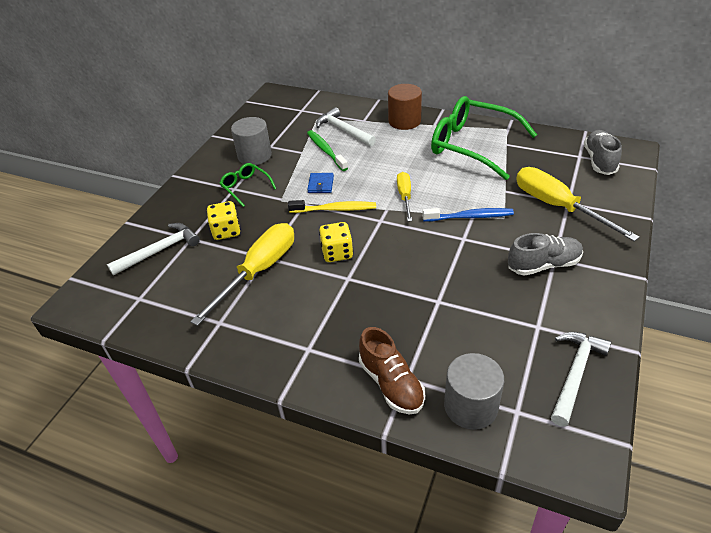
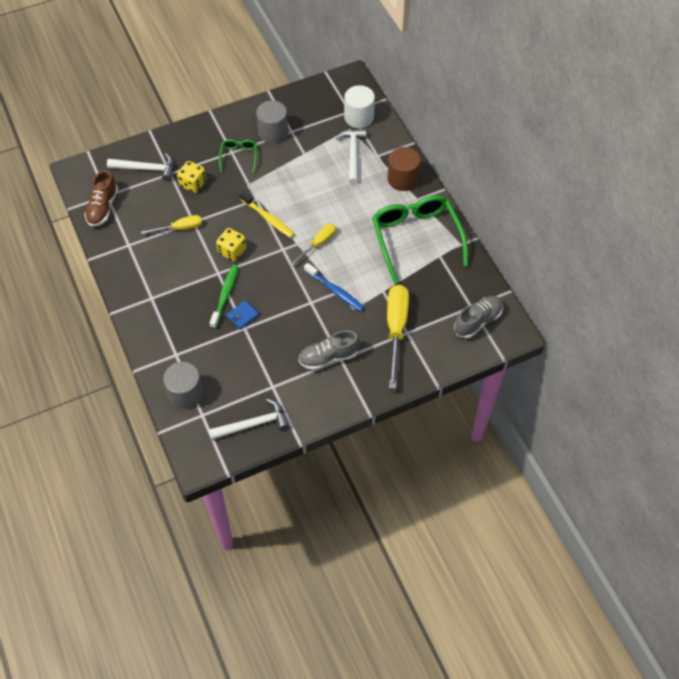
camera: 40 degrees right, 15 degrees up
(259, 271) = (180, 228): yellow screwdriver -> yellow screwdriver, size x0.56
(314, 109) = (359, 117): none -> white cylinder
(321, 184) = (283, 191): blue wallet -> blue wallet (242, 316)
(326, 151) = (320, 164): green toothbrush -> green toothbrush (225, 296)
(391, 384) = (166, 350): brown shoe -> brown shoe (103, 208)
(543, 265) = (328, 357): grey shoe -> grey shoe turned 135 degrees clockwise

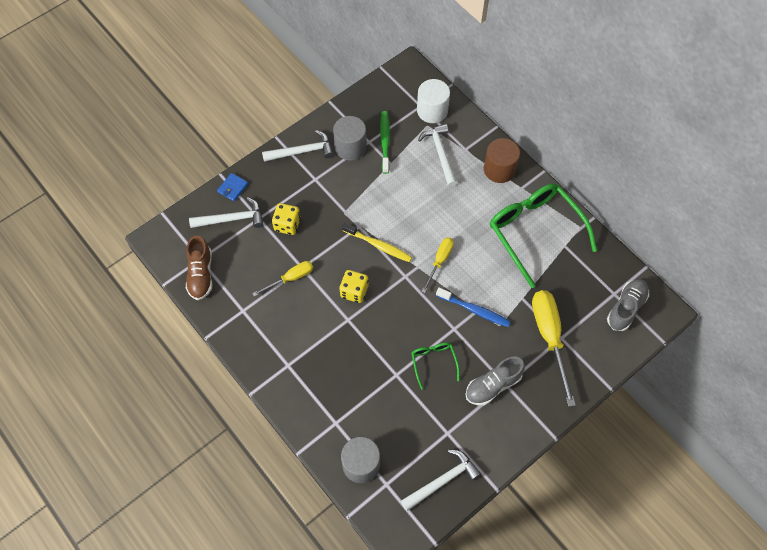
camera: 15 degrees left, 5 degrees up
(225, 296) = (364, 343): green toothbrush -> green toothbrush (385, 141)
(228, 127) = (302, 151): none -> white hammer
(239, 157) = (324, 183): green glasses -> green glasses (434, 363)
(242, 316) = (390, 361): blue wallet -> blue wallet (233, 188)

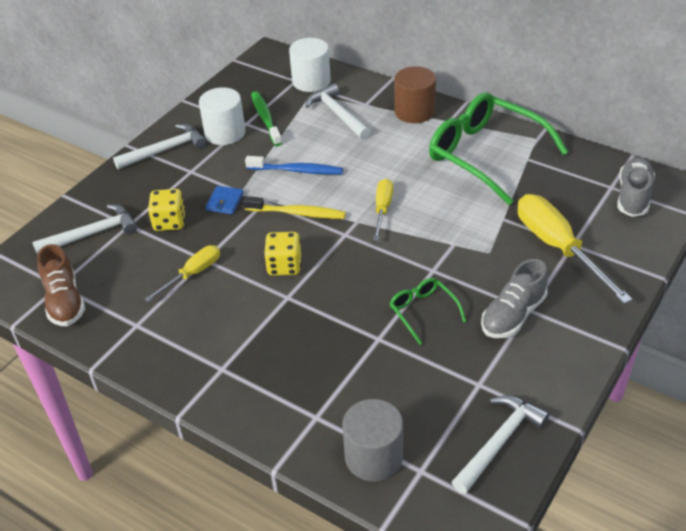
camera: 15 degrees left, 20 degrees down
(233, 188) = (84, 204): blue wallet -> blue wallet (225, 202)
(350, 147) = (225, 133): grey cylinder -> white cylinder
(474, 310) = (449, 245): blue toothbrush -> blue toothbrush (296, 170)

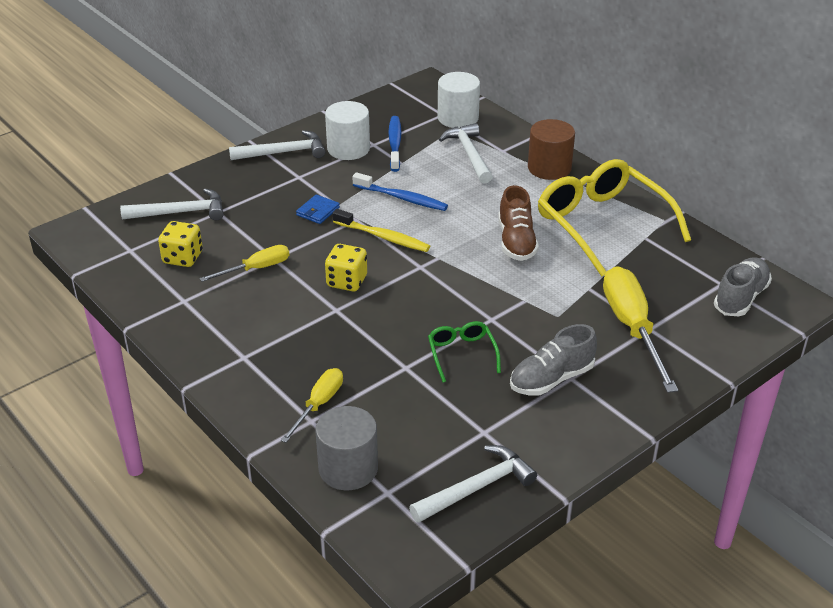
camera: 15 degrees right, 5 degrees down
(64, 301) = (128, 265): brown shoe -> brown shoe (516, 241)
(169, 222) = (257, 218): yellow dice -> yellow dice (183, 258)
(266, 119) = (395, 144): green toothbrush -> blue toothbrush
(382, 209) = (469, 252): yellow screwdriver -> yellow screwdriver (319, 404)
(486, 155) = (603, 225): green glasses -> yellow glasses

